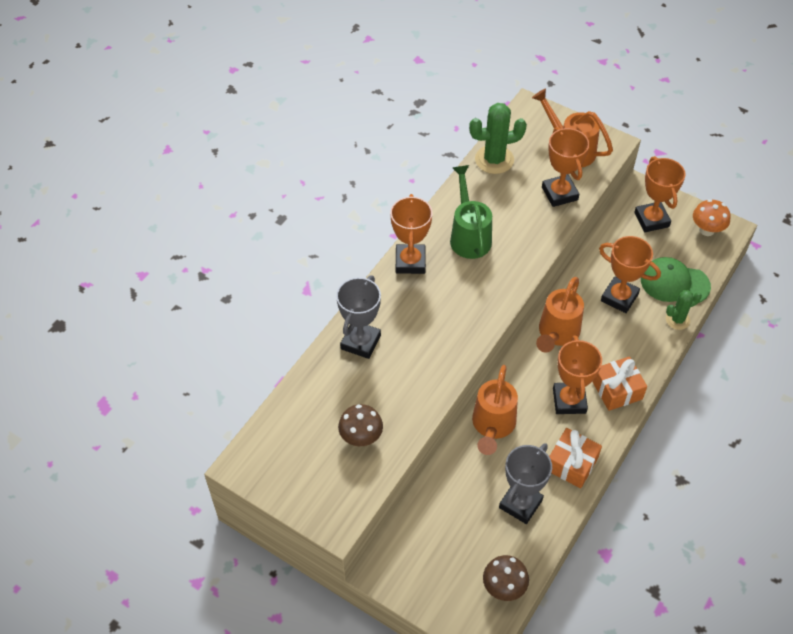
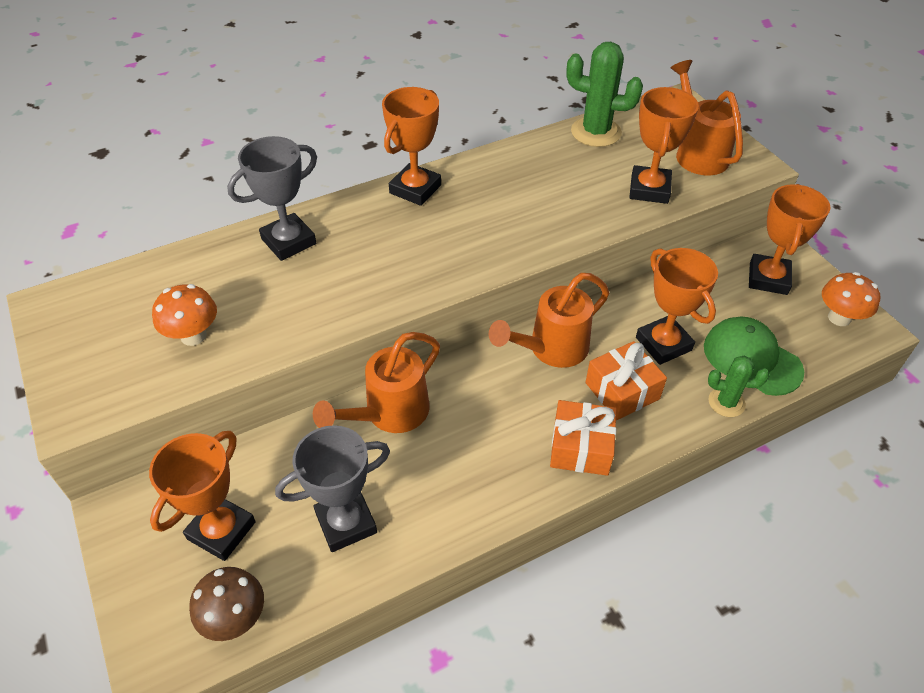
camera: 30 degrees right, 5 degrees down
(361, 437) = (193, 336): brown mushroom -> orange mushroom
(469, 236) = (504, 190): green watering can -> none
(569, 401) = (508, 431): orange trophy -> orange trophy (221, 530)
(571, 464) = (451, 508): orange gift -> orange gift (622, 391)

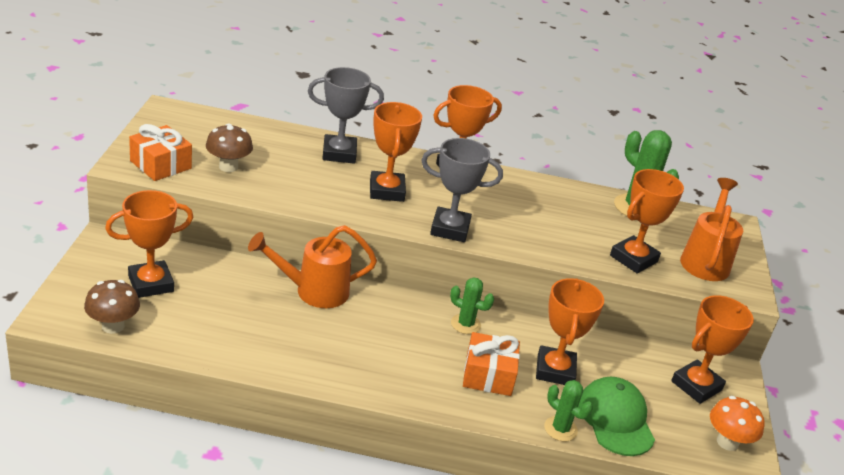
camera: 30 degrees right, 15 degrees down
(193, 336) = (228, 167): orange mushroom -> brown mushroom
(346, 523) = (223, 325): grey trophy -> grey trophy (450, 229)
(379, 257) = (387, 191): none -> orange trophy
(551, 349) = (465, 324): orange watering can -> green cactus
(581, 447) = (419, 384): orange gift -> orange gift (161, 165)

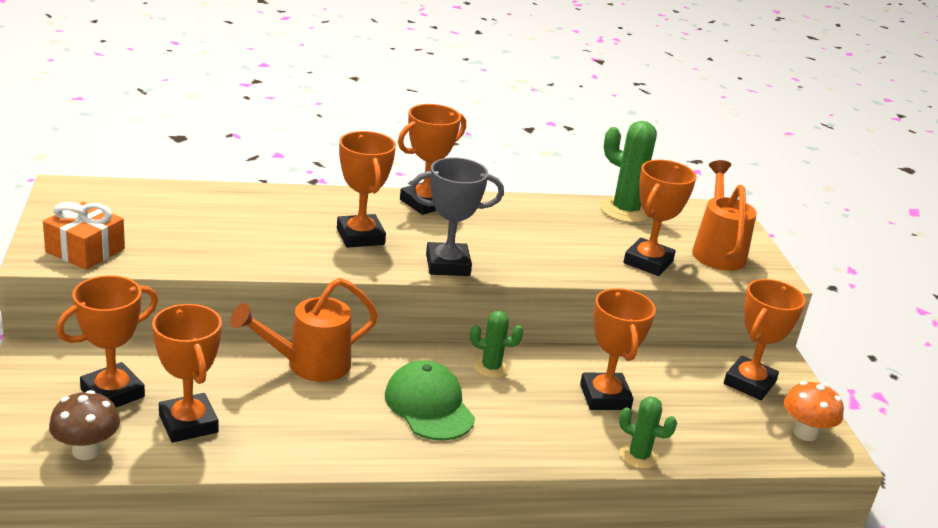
camera: 15 degrees left, 5 degrees down
(198, 320) = (188, 423): none -> orange trophy
(228, 167) = (168, 239): brown mushroom -> none
(339, 153) = (288, 205): grey trophy -> none
(488, 375) = (539, 416): orange gift -> none
(616, 419) = (688, 434): green cap -> green cap (429, 406)

